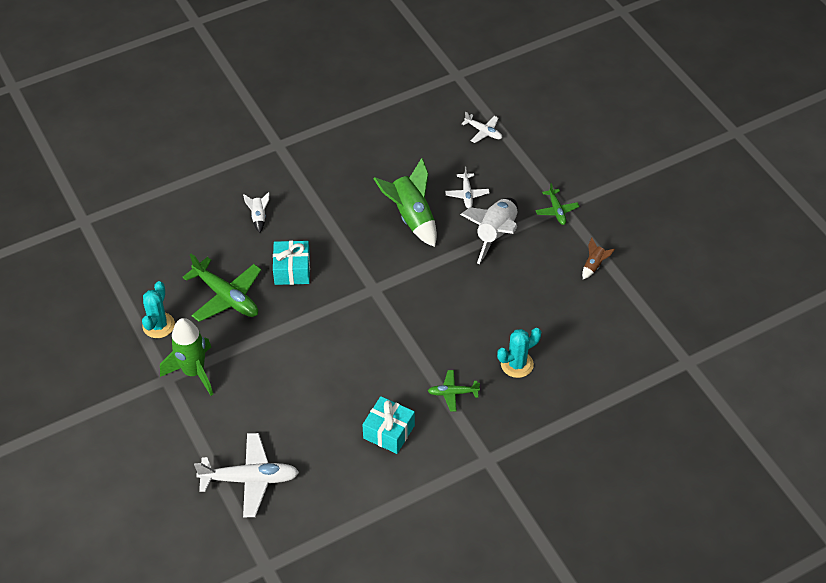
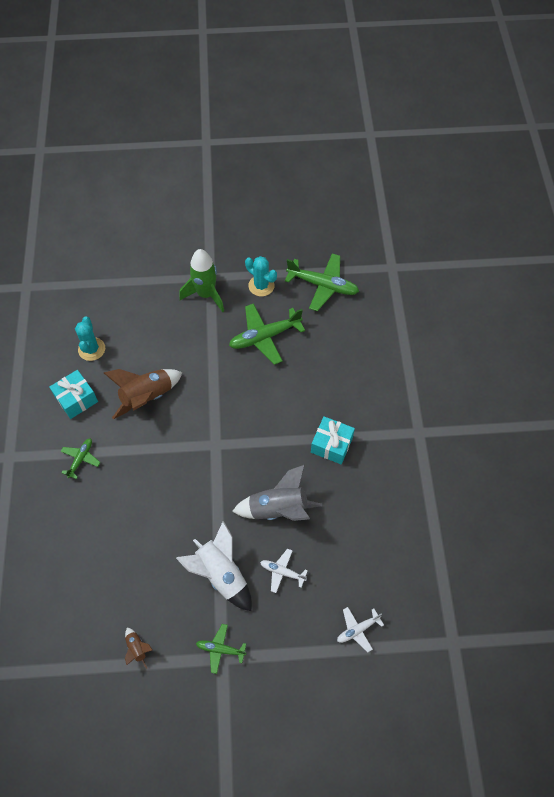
camera: 115 degrees right, 10 degrees up
(134, 270) = (323, 285): none -> green plane
(250, 479) = (96, 299): white plane -> none
(258, 217) = (337, 387): white rocket -> none
(292, 270) = (267, 391): turquoise gift -> turquoise gift (331, 445)
(352, 368) = (147, 397): none -> brown rocket
(411, 217) = (278, 509): green rocket -> grey rocket
(517, 364) = (76, 522): turquoise cactus -> turquoise cactus (91, 349)

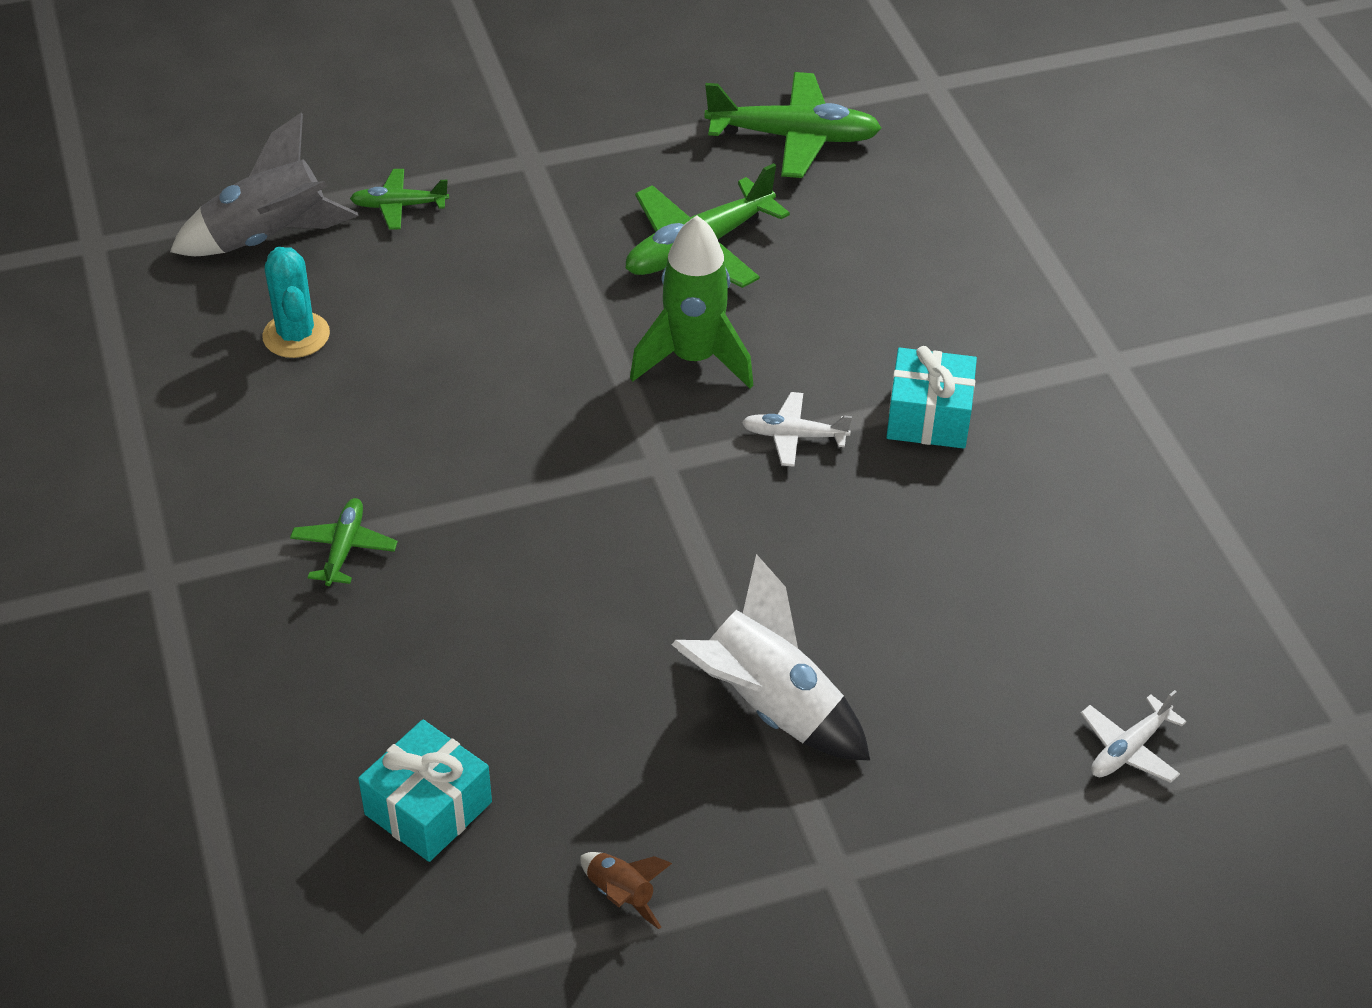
camera: 15 degrees left, 15 degrees down
(76, 399) = (292, 436): turquoise gift -> turquoise gift (428, 808)
(147, 397) = (464, 403): brown rocket -> none
(206, 294) = (533, 193): green rocket -> green rocket (693, 359)
(220, 649) = (824, 854): green plane -> green plane (398, 206)
(261, 286) = (654, 158): turquoise cactus -> none
(278, 509) = (854, 557): grey rocket -> grey rocket (268, 238)
(282, 572) = (911, 674): white plane -> white plane (793, 436)

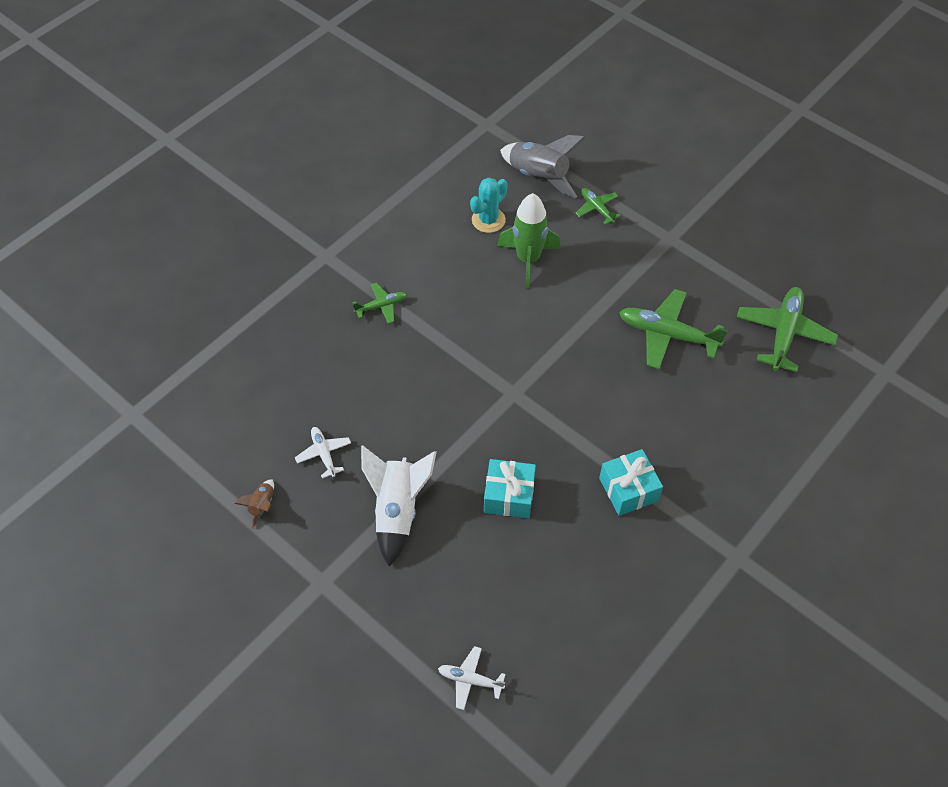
camera: 60 degrees right, 10 degrees up
(428, 808) = (266, 412): turquoise gift -> turquoise gift (509, 496)
(693, 359) = (590, 371): green rocket -> green rocket (528, 260)
(793, 436) = (571, 437): white plane -> white plane (324, 454)
(794, 137) = (784, 333): green plane -> green plane turned 135 degrees counterclockwise

